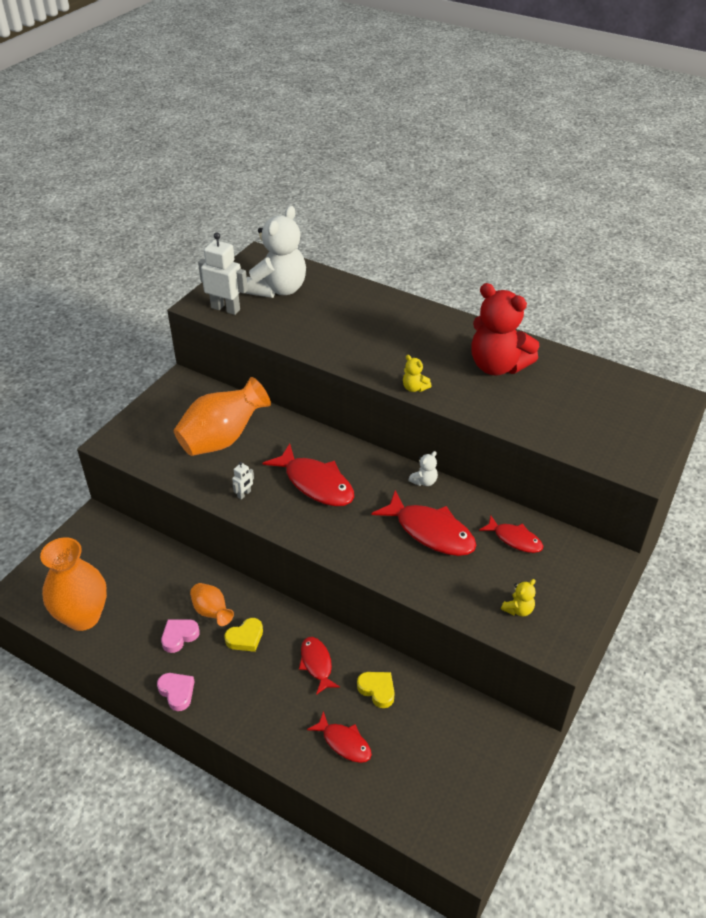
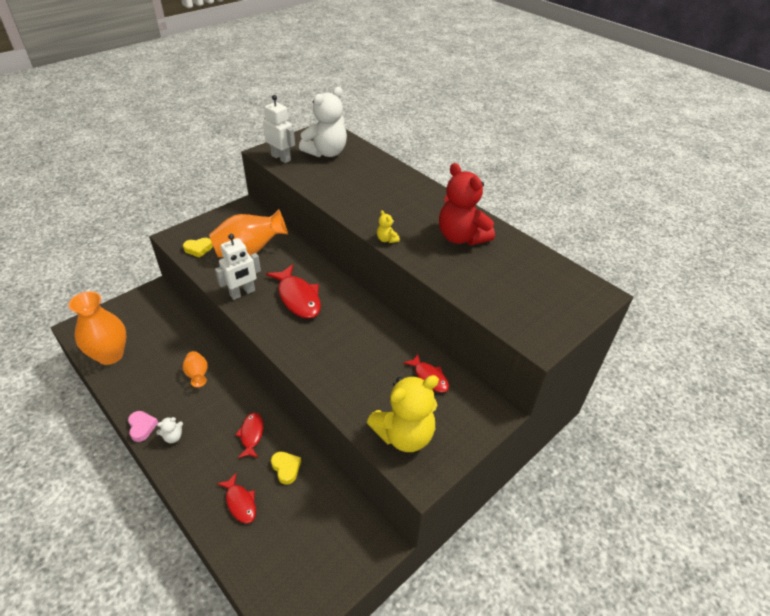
camera: 15 degrees right, 0 degrees up
(179, 636) = (166, 386): pink heart -> none
(244, 494) = (242, 293): white robot -> white robot, size x2.08
(245, 638) = (211, 400): yellow heart -> yellow heart (198, 249)
(424, 481) = (380, 315): white teddy bear -> white teddy bear (173, 437)
(431, 532) = (365, 355): red fish -> none
(518, 609) = (404, 435): yellow teddy bear -> yellow teddy bear, size x2.44

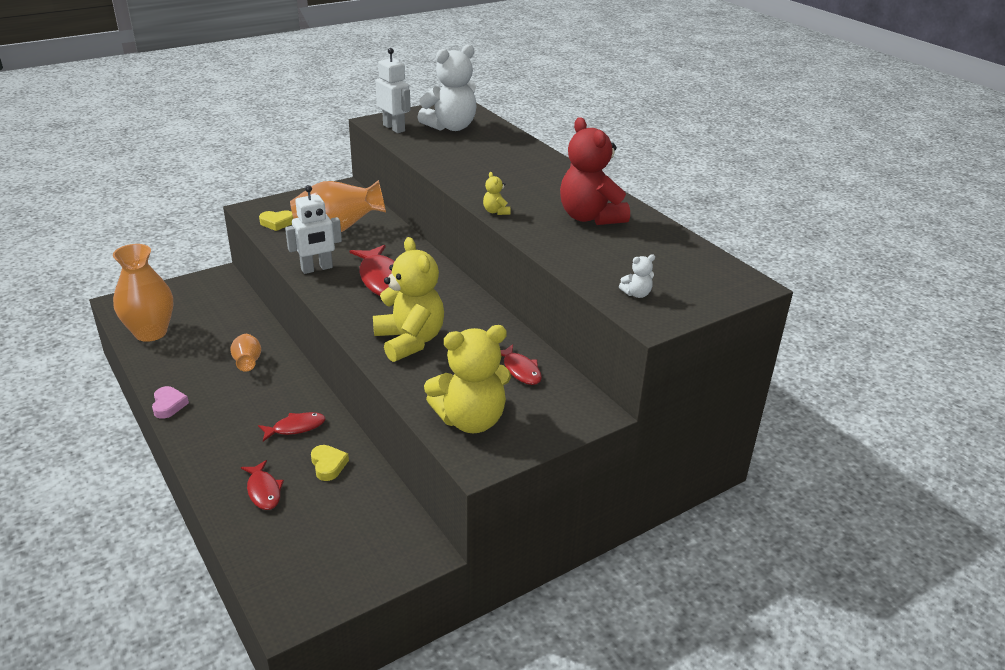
camera: 10 degrees right, 10 degrees down
(173, 437) = (202, 419): white teddy bear -> white teddy bear (636, 294)
(251, 434) = (296, 427): red fish -> red fish turned 60 degrees clockwise
(335, 359) = (409, 341): none -> yellow teddy bear

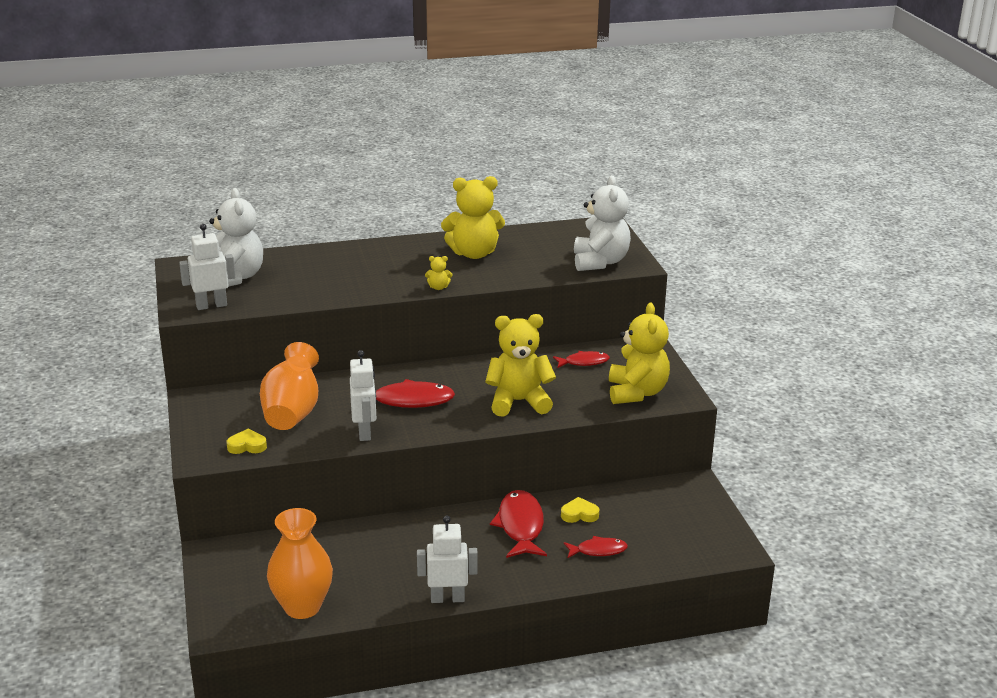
camera: 70 degrees left, 5 degrees down
(168, 405) = (447, 598): pink heart -> white robot
(247, 363) = (402, 545): orange vase -> none
(277, 223) = (247, 446): yellow heart -> yellow heart turned 105 degrees counterclockwise
(296, 427) = (520, 526): red fish -> red fish, size x1.71
(590, 217) = (474, 253): red teddy bear -> yellow teddy bear
(636, 294) = (600, 262): white teddy bear -> white teddy bear, size x2.44

